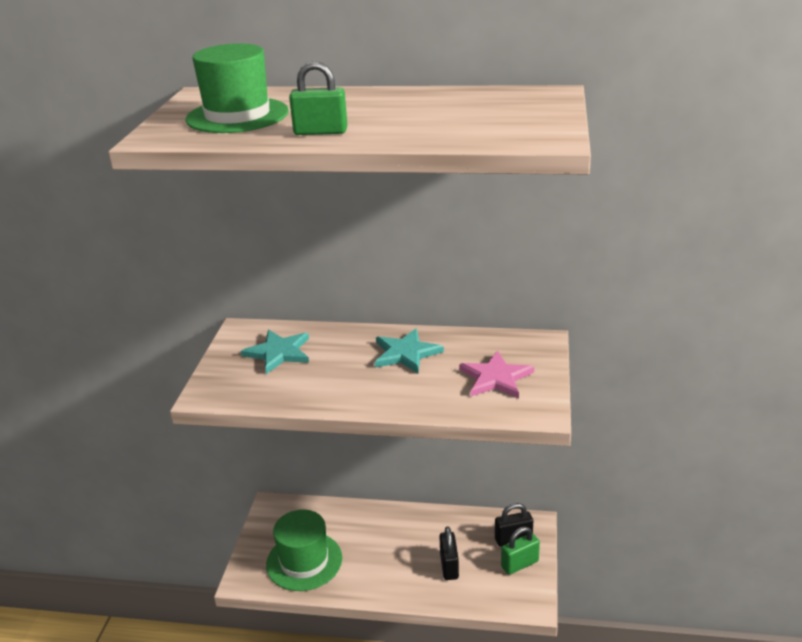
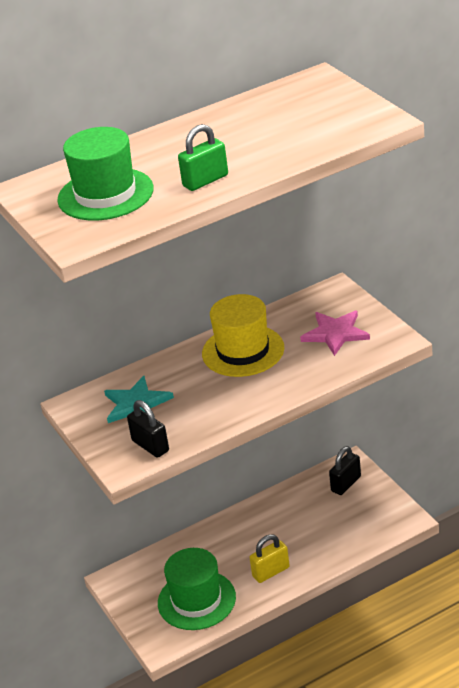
camera: 35 degrees left, 5 degrees up
(379, 575) = (271, 572): none -> yellow padlock
(406, 353) = (243, 351): turquoise star -> yellow hat
(449, 566) = (318, 532): black padlock -> black padlock (150, 446)
(519, 564) = (369, 498): green padlock -> none

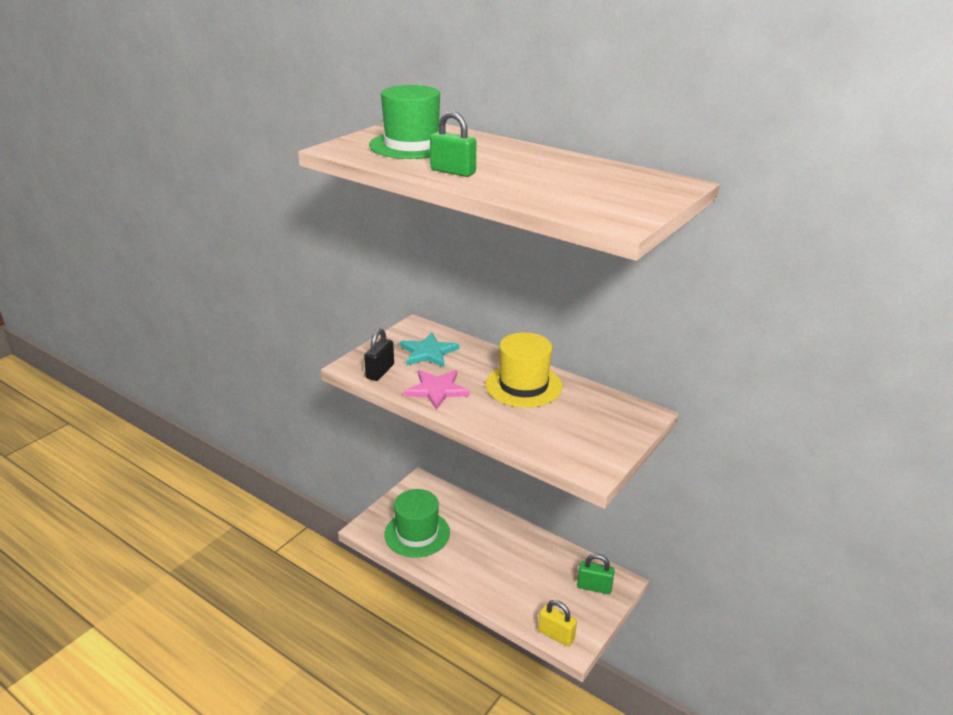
camera: 60 degrees right, 5 degrees down
(271, 572) = (465, 568): yellow padlock -> yellow padlock (556, 635)
(335, 333) = (580, 430): pink star -> pink star (437, 390)
(346, 484) = (594, 587): black padlock -> green padlock

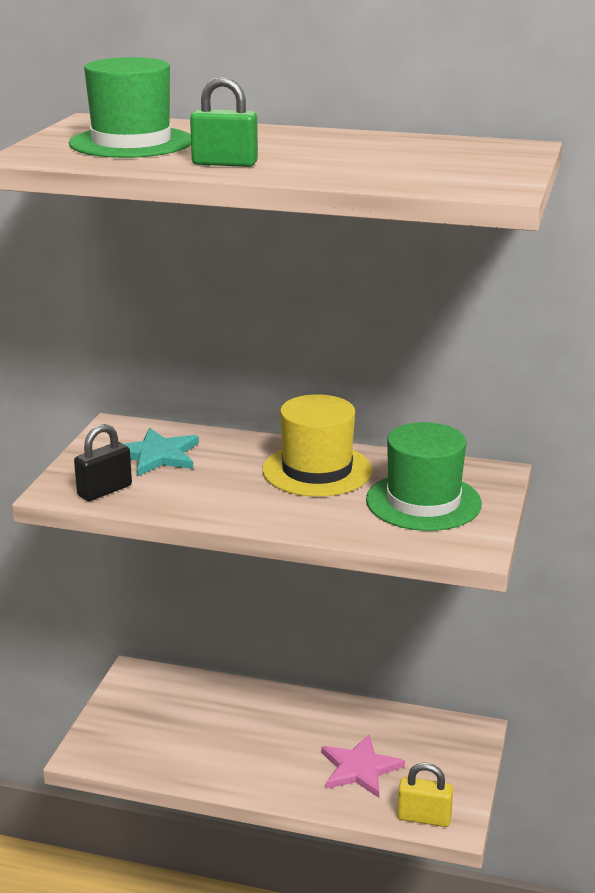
camera: 20 degrees left, 5 degrees down
(380, 371) = (105, 491): black padlock -> black padlock turned 45 degrees clockwise
(417, 533) = (165, 741): green hat -> green hat (423, 502)
(437, 390) = (202, 497): pink star -> pink star (360, 768)
(594, 587) = (443, 746): green padlock -> none

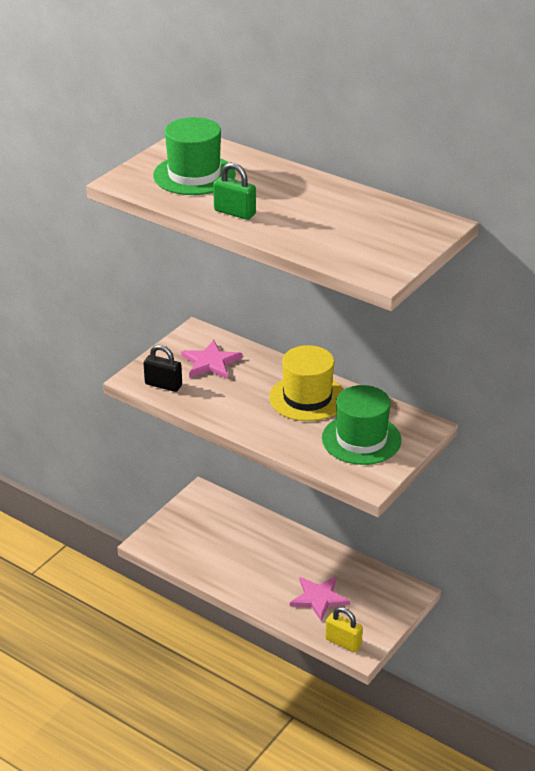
camera: 20 degrees right, 10 degrees up
(105, 491) = (163, 385): black padlock -> black padlock turned 45 degrees clockwise
(158, 455) = (211, 362): turquoise star -> pink star

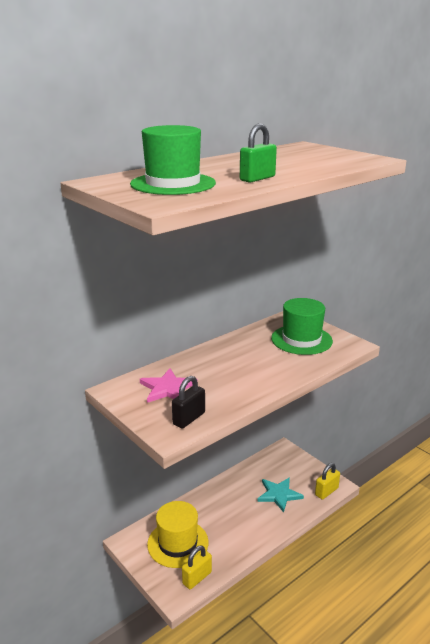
camera: 75 degrees left, 10 degrees down
(171, 552) = (197, 578): none -> yellow padlock
(307, 398) = (241, 352): yellow hat -> yellow hat (178, 543)
(319, 598) = (279, 494): pink star -> turquoise star

